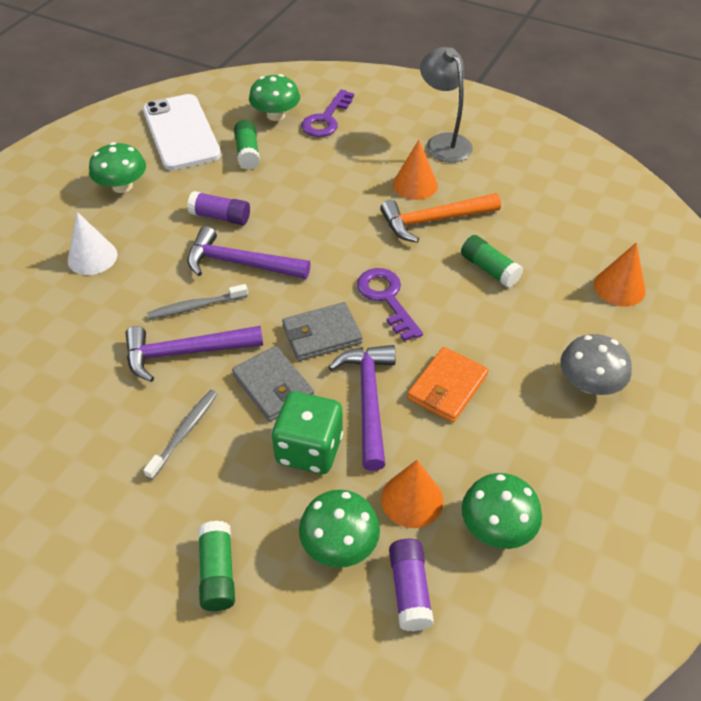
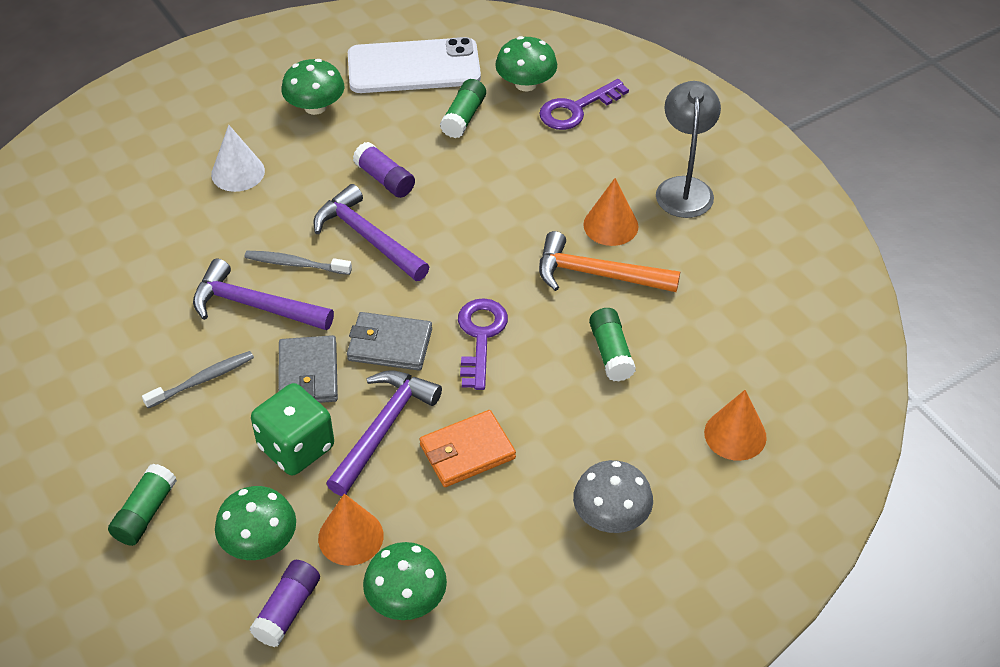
camera: 30 degrees right, 0 degrees up
(181, 132) = (414, 67): white phone -> white phone turned 75 degrees clockwise

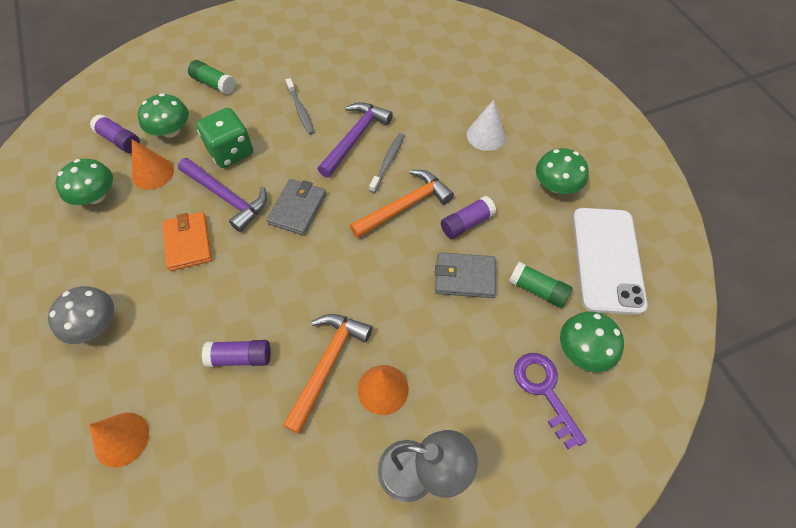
camera: 100 degrees right, 10 degrees up
(308, 374) = (287, 162): grey wallet -> grey wallet (464, 277)
(368, 238) = (404, 206): purple hammer -> orange hammer
(480, 336) = (287, 266): purple key -> none
(611, 353) = (240, 357): green glue stick -> purple glue stick

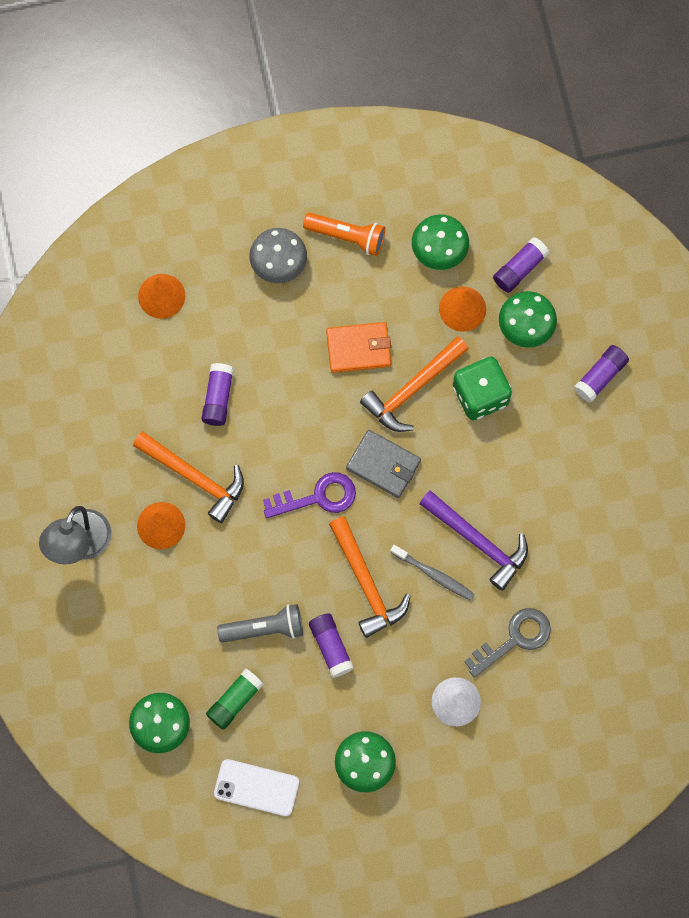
camera: 100 degrees right, 15 degrees up
(73, 269) = (347, 236): none -> orange flashlight
(214, 84) = (600, 376): green glue stick -> purple glue stick
(226, 197) = (413, 389): purple hammer -> orange hammer
(300, 110) = (535, 481): grey toothbrush -> none
(427, 108) = (515, 639): none -> grey key
(464, 277) = (264, 628): grey wallet -> grey flashlight
(544, 390) = (129, 675): purple key -> purple key (318, 497)
(607, 259) = (256, 787): white phone -> white phone, size x0.62

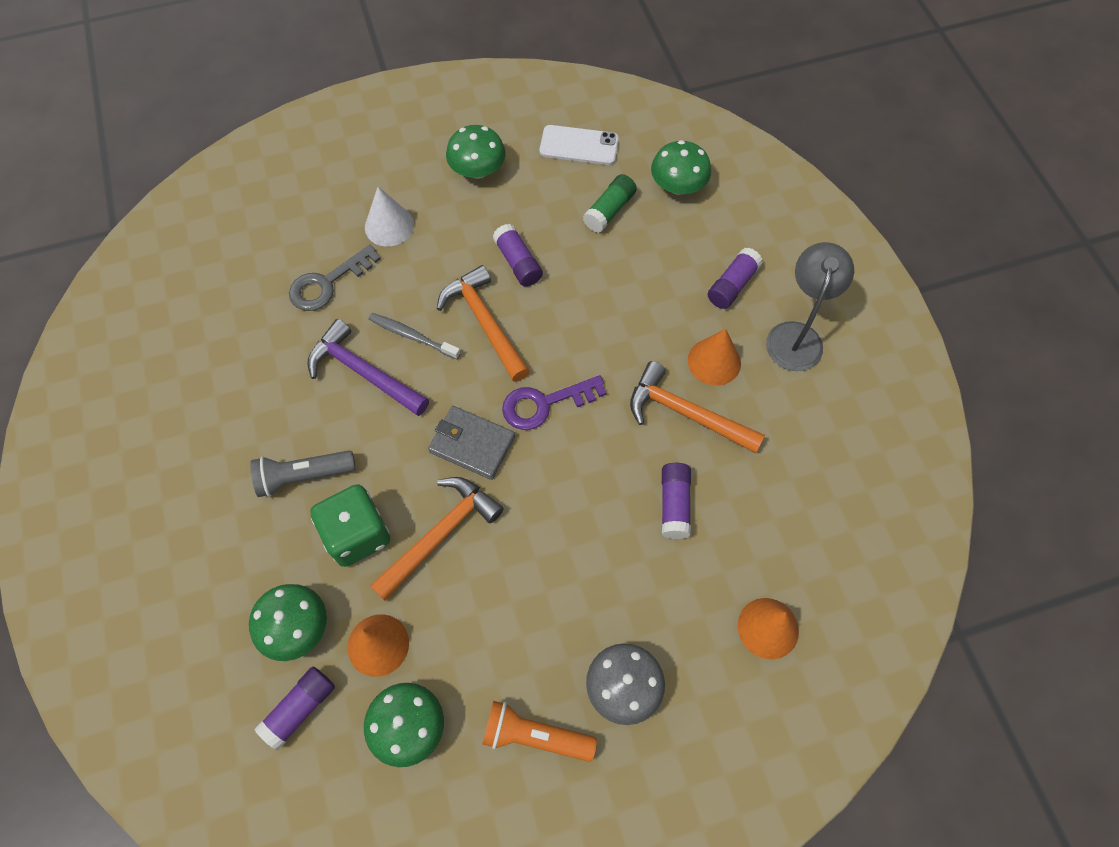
camera: 175 degrees right, 10 degrees down
(264, 628) = (588, 273): grey flashlight -> grey flashlight (303, 476)
(359, 348) = (509, 580): orange wallet -> none
(600, 376) = (207, 570): purple glue stick -> purple glue stick (732, 285)

